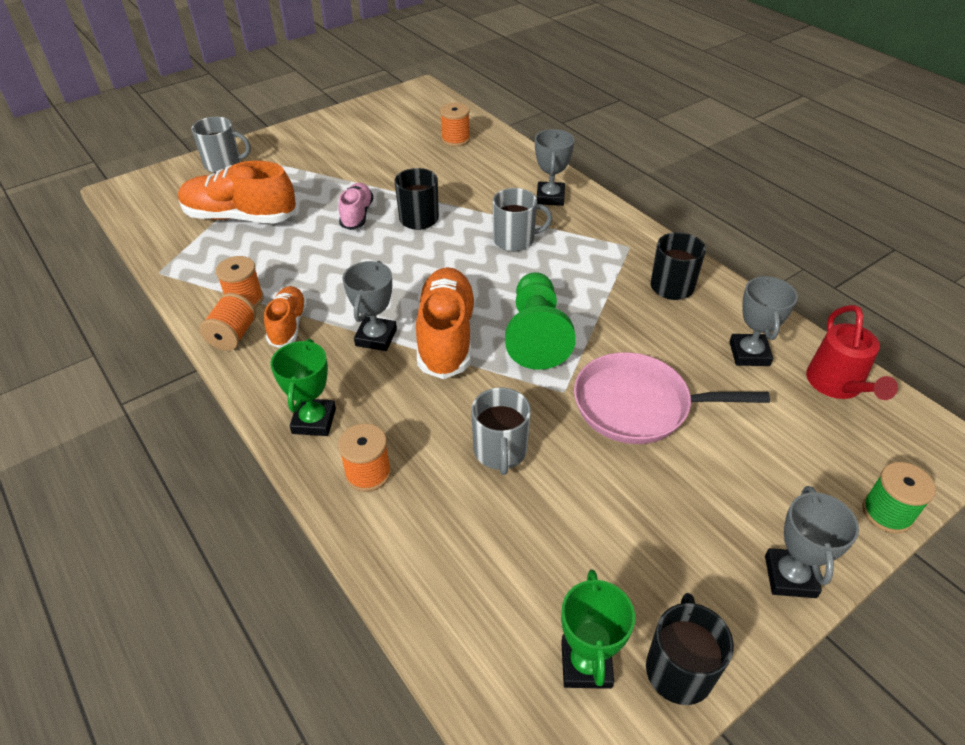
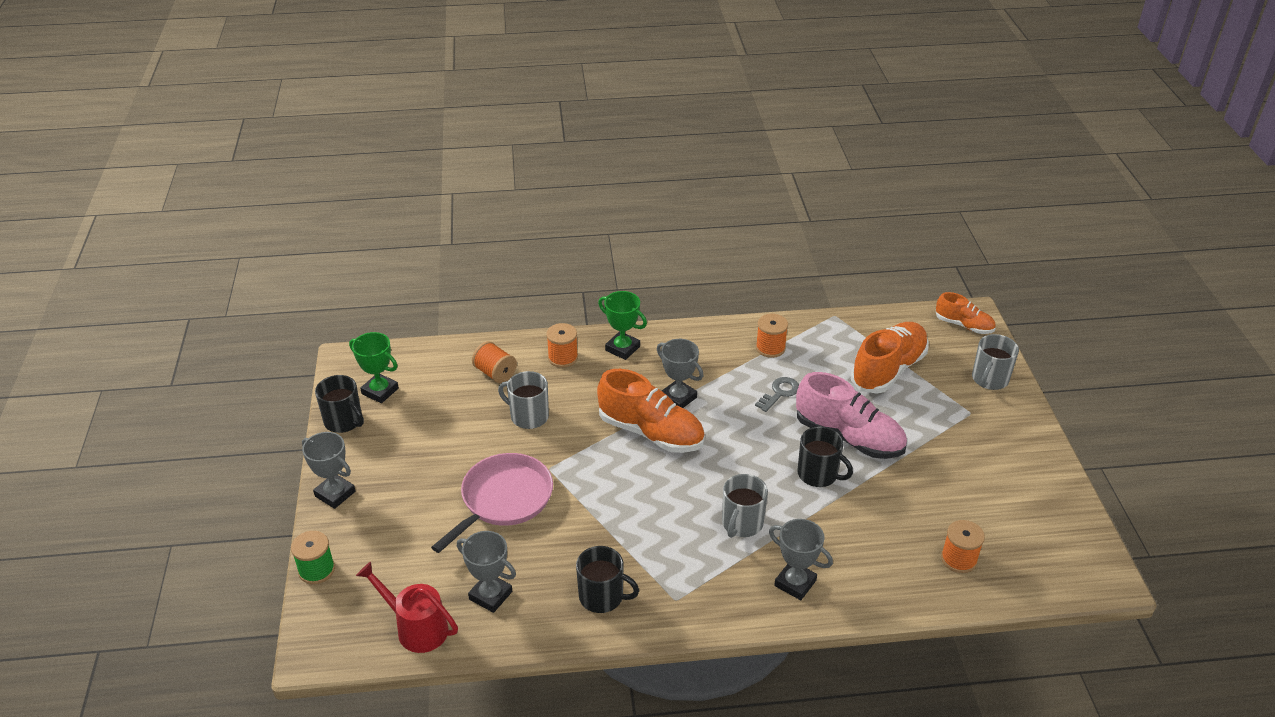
camera: 120 degrees right, 5 degrees down
(233, 336) = (732, 334): orange spool -> orange spool (495, 373)
(288, 325) = (725, 361): orange shoe -> orange shoe (964, 325)
(320, 271) = (779, 393): none -> grey key
(357, 215) = (849, 437): pink shoe -> pink shoe, size x1.74
(536, 335) = (613, 480): green pawn -> none

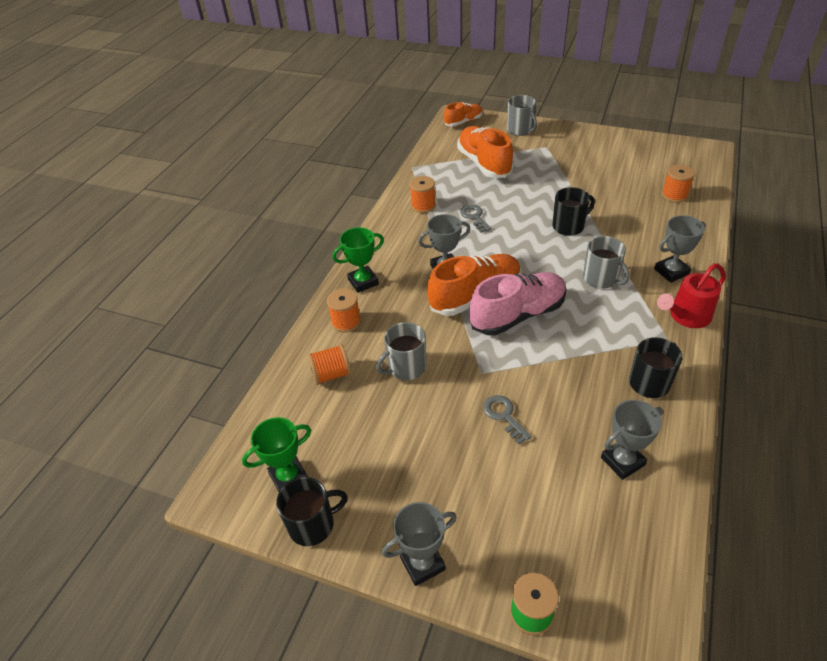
camera: 60 degrees left, 5 degrees up
(415, 628) = (645, 535): red watering can -> red watering can (686, 317)
(504, 499) = (504, 416): pink pan -> grey key
(849, 437) = (539, 201): pink shoe -> pink shoe (518, 315)

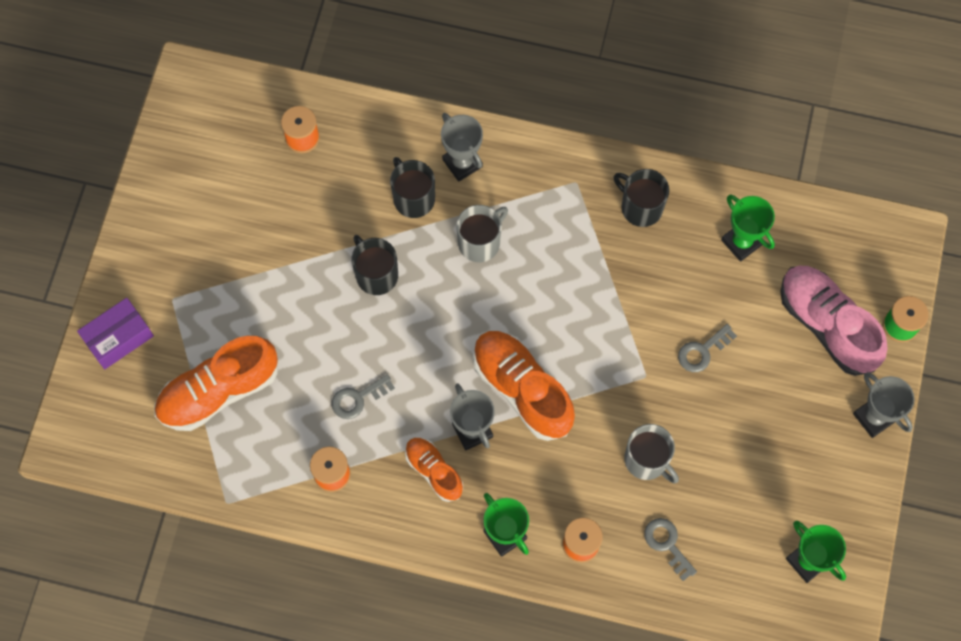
camera: 100 degrees left, 25 degrees up
(313, 524) = (854, 524): black mug -> black mug (413, 198)
(331, 374) = (667, 544): orange spool -> grey key
(463, 122) = (86, 431): orange shoe -> orange shoe (434, 471)
(518, 315) = (551, 338): pink shoe -> pink shoe (826, 325)
(520, 130) = (118, 338): grey mug -> purple box
(622, 461) = (741, 242): grey trophy -> green trophy
(686, 317) = (539, 159): red watering can -> none

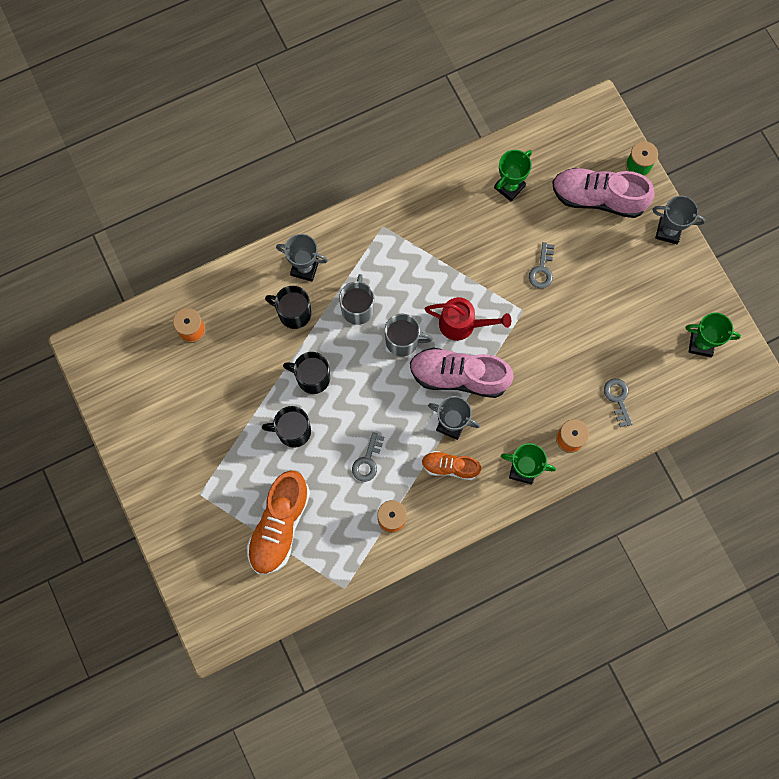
camera: 40 degrees left, 5 degrees up
(118, 338) = (188, 545): purple box -> none
(522, 389) = (458, 376): orange shoe -> pink shoe
(572, 341) = (463, 324): none -> red watering can
(640, 207) = (433, 211): black mug -> black mug (293, 431)
(647, 460) = (565, 359): grey mug -> grey mug (403, 341)
(667, 544) = (618, 399): grey key -> grey key turned 60 degrees clockwise
(741, 242) = (509, 187): green trophy -> green trophy turned 60 degrees counterclockwise

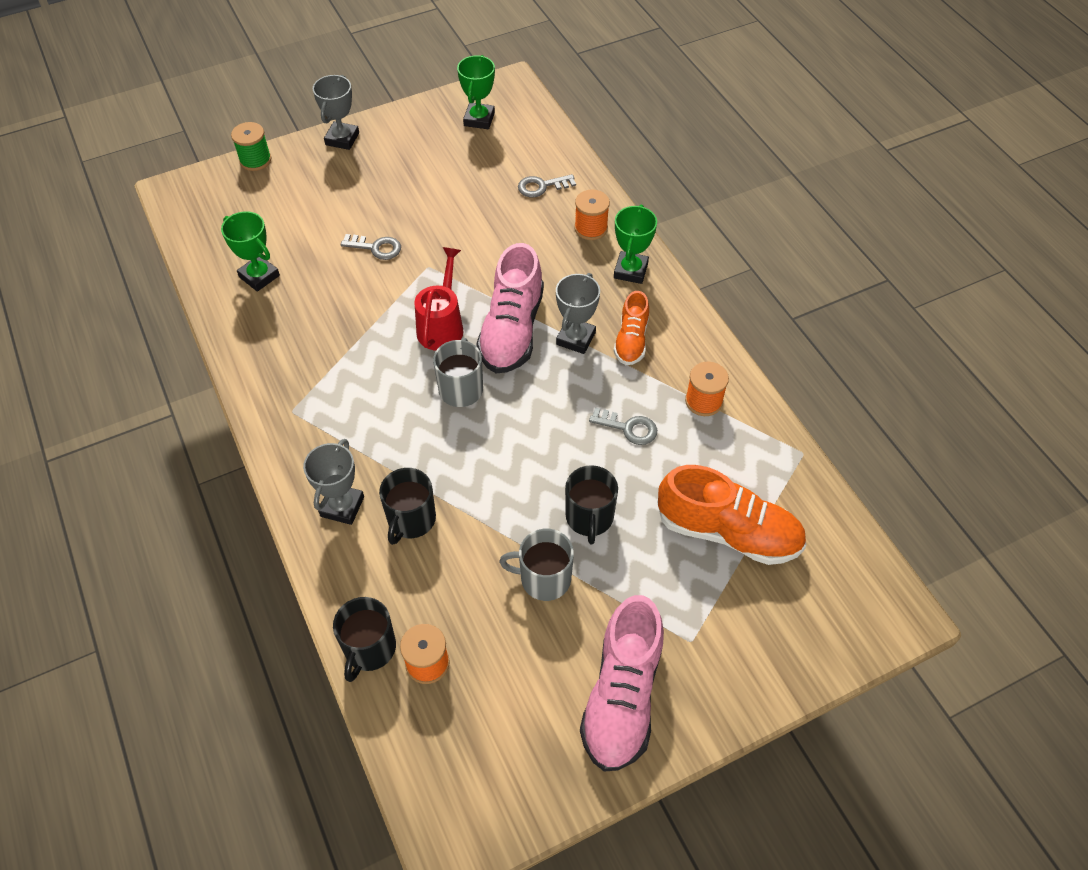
camera: 90 degrees left, 20 degrees down
(312, 378) = (510, 494): black mug -> black mug (369, 649)
(357, 308) = (410, 440): grey mug -> grey mug (544, 578)
(598, 198) = (290, 195): pink shoe -> pink shoe (622, 696)

